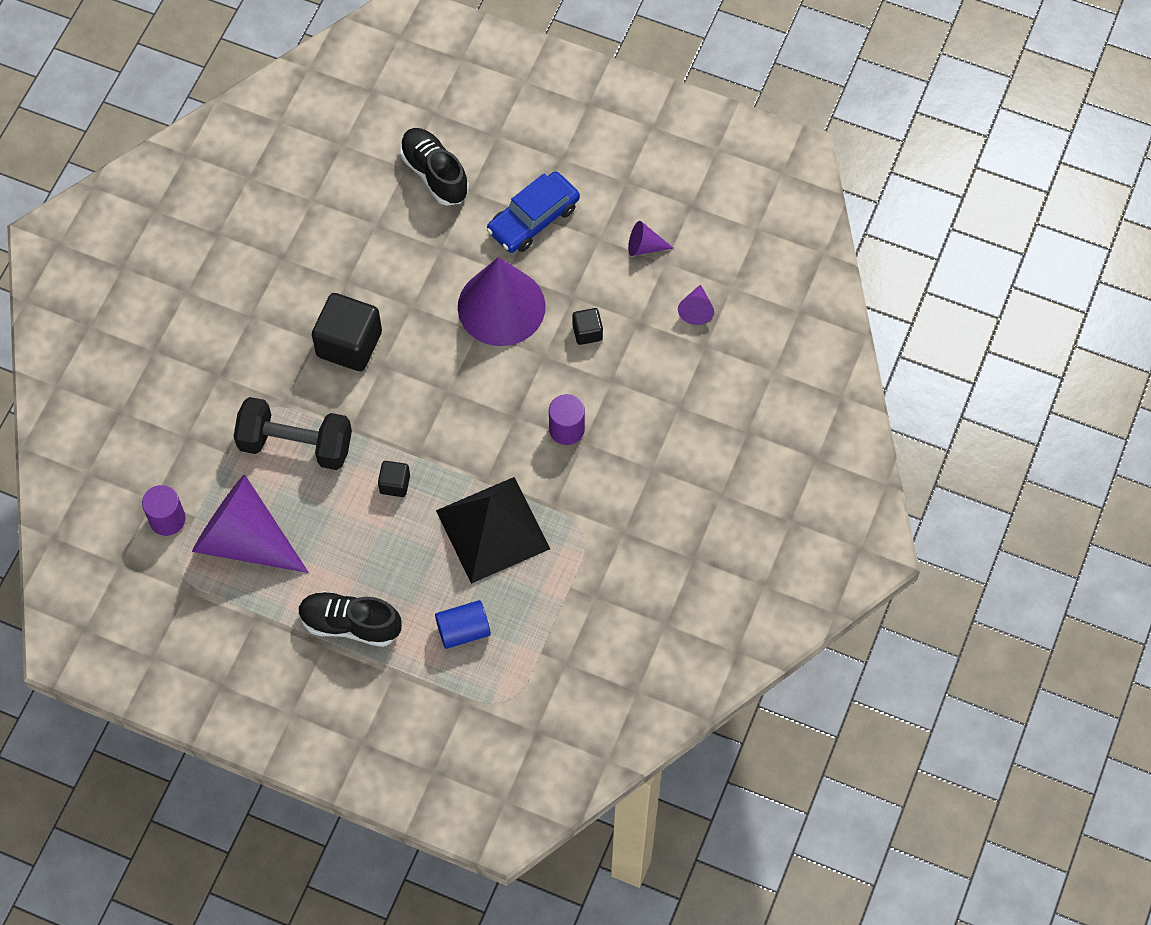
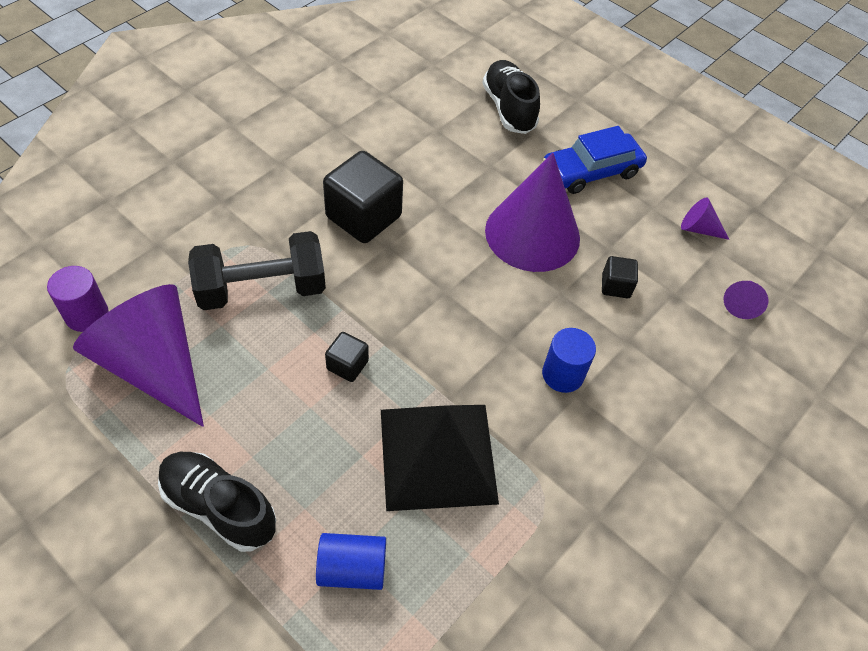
camera: 15 degrees right, 10 degrees down
(296, 445) = (262, 289): black dumbbell -> black dumbbell turned 45 degrees counterclockwise
(566, 429) = (563, 374): purple cylinder -> blue cylinder

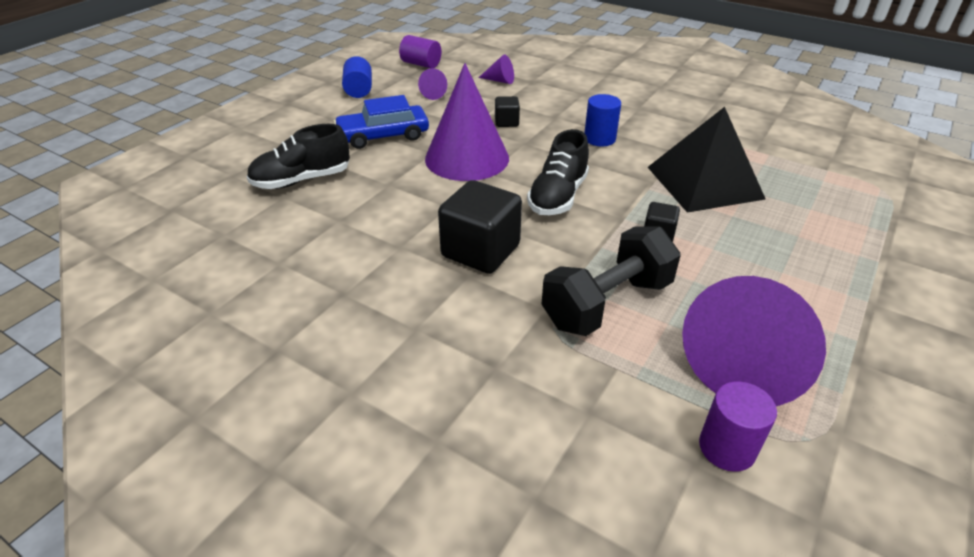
camera: 95 degrees left, 15 degrees down
(219, 507) = (839, 281): black shoe -> black shoe (558, 196)
(262, 289) = (607, 304): black dumbbell -> black dumbbell turned 75 degrees clockwise
(352, 569) = (819, 208): blue cylinder -> blue cylinder (359, 90)
(591, 171) = (383, 135): blue car -> blue car turned 105 degrees clockwise
(792, 226) = (421, 64): none -> purple cylinder

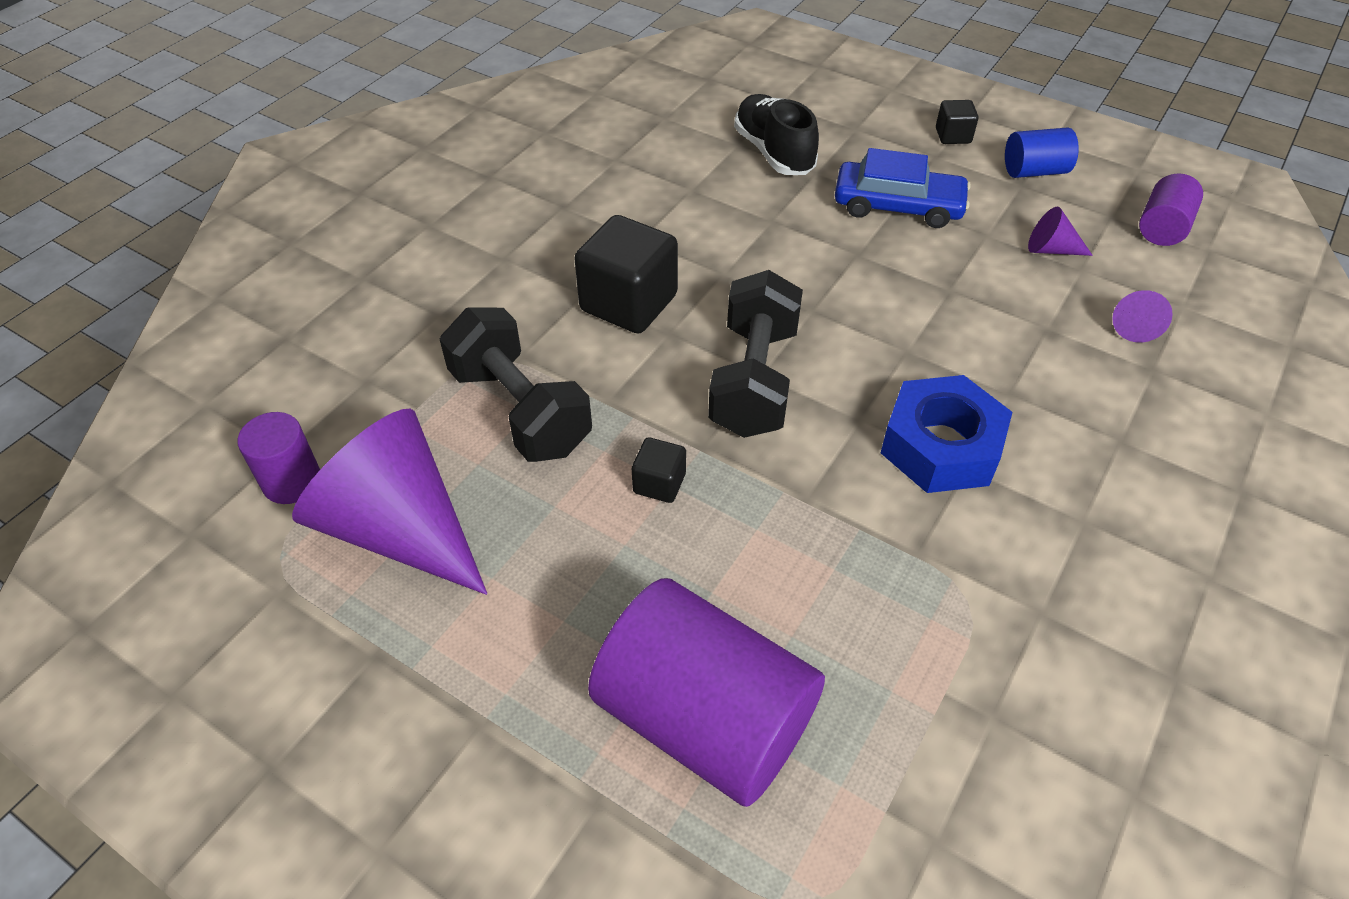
camera: 90 degrees right, 10 degrees up
(383, 135) = (898, 206): blue car -> blue car turned 120 degrees clockwise
(467, 158) = (848, 288): purple cone -> none
(506, 122) = (972, 331): black cube -> black cube (953, 136)
(558, 196) = (754, 380): black shoe -> black dumbbell
(599, 139) = (941, 446): blue cylinder -> blue nut
(704, 182) = (811, 573): black pyramid -> none
(814, 219) = (705, 718): none -> purple cylinder

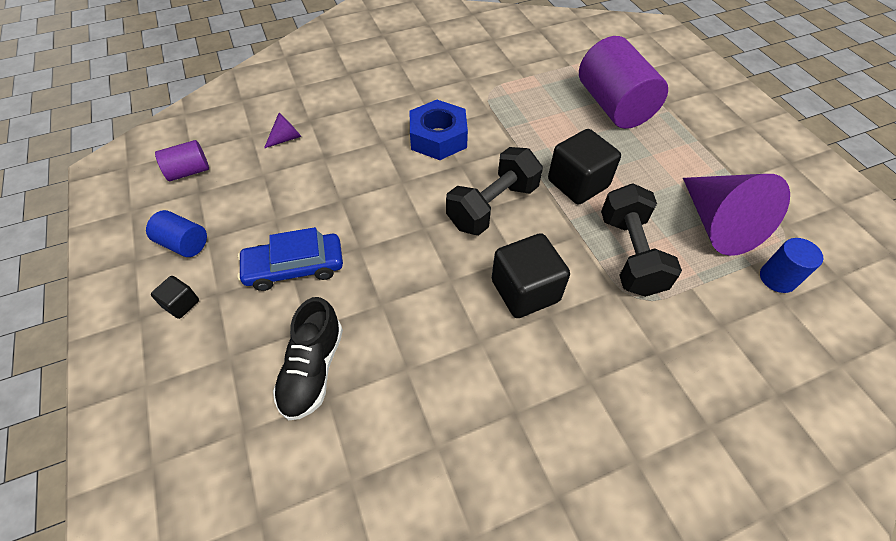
camera: 145 degrees left, 5 degrees up
(292, 481) = (777, 278): purple cylinder -> blue cylinder
(659, 483) = (578, 183): black cube -> black cube, size x2.01
(898, 206) = (295, 267): blue car -> blue car turned 60 degrees counterclockwise
(1051, 249) = (259, 191): purple cone -> none

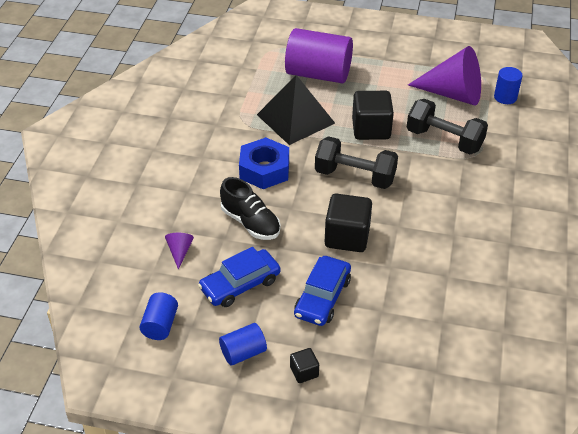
camera: 55 degrees left, 10 degrees down
(189, 171) = (160, 325): purple cylinder -> blue cylinder
(272, 197) = (240, 284): none -> blue car
(313, 369) = (415, 320): black shoe -> black shoe (250, 223)
(492, 206) = (355, 176): black dumbbell -> black dumbbell turned 60 degrees counterclockwise
(525, 291) = (433, 197): black cube -> black cube (347, 237)
(531, 123) = (296, 119): none -> black pyramid

